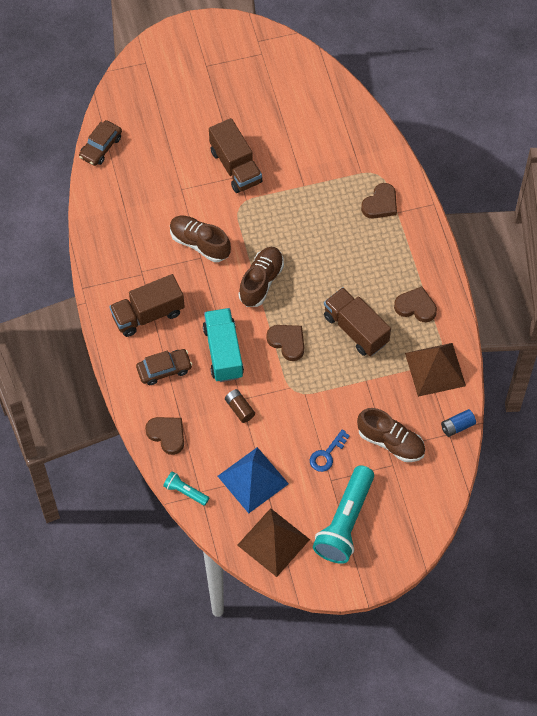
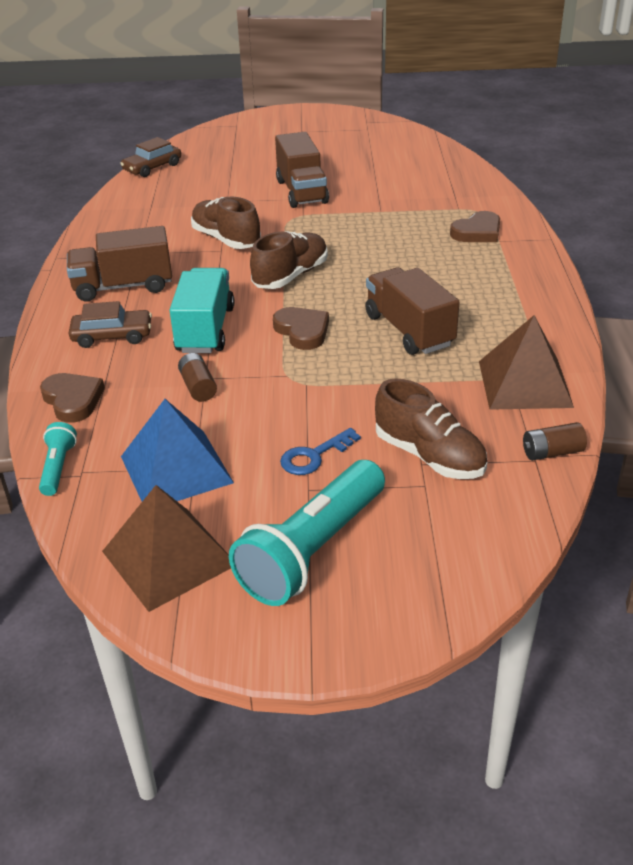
camera: 15 degrees right, 25 degrees down
(185, 492) = (58, 468): turquoise flashlight -> turquoise flashlight turned 45 degrees clockwise
(416, 306) = (506, 319): brown heart -> none
(457, 426) = (552, 452): blue battery -> brown battery

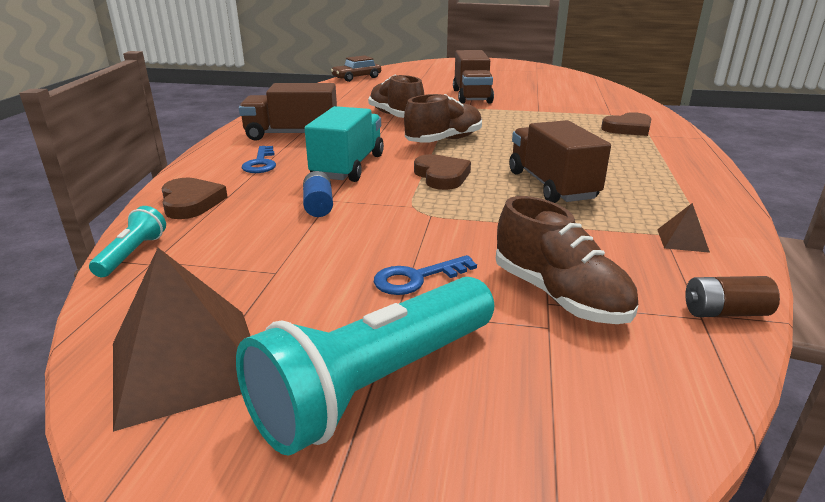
camera: 10 degrees right, 10 degrees down
(112, 336) = (261, 163): brown car -> blue key
(176, 469) = (254, 271): blue pyramid -> none
(198, 387) = (318, 206): brown battery -> blue battery
(525, 383) = (682, 240): brown pyramid -> brown pyramid, size x0.44

